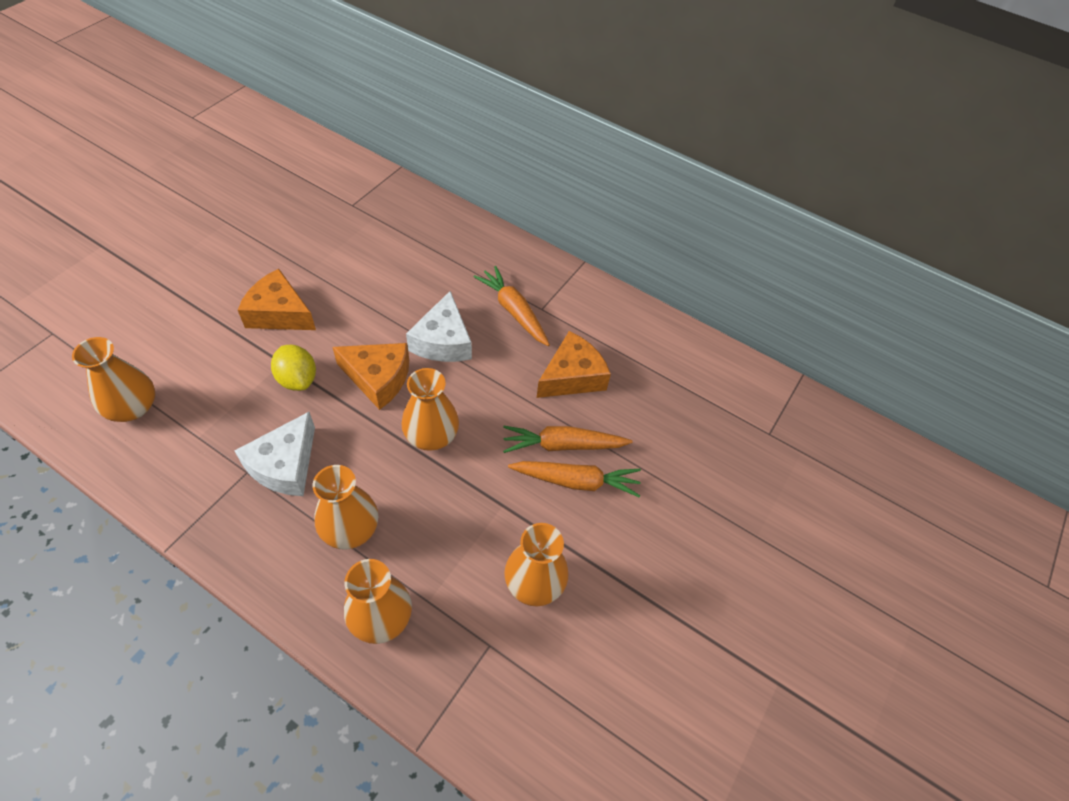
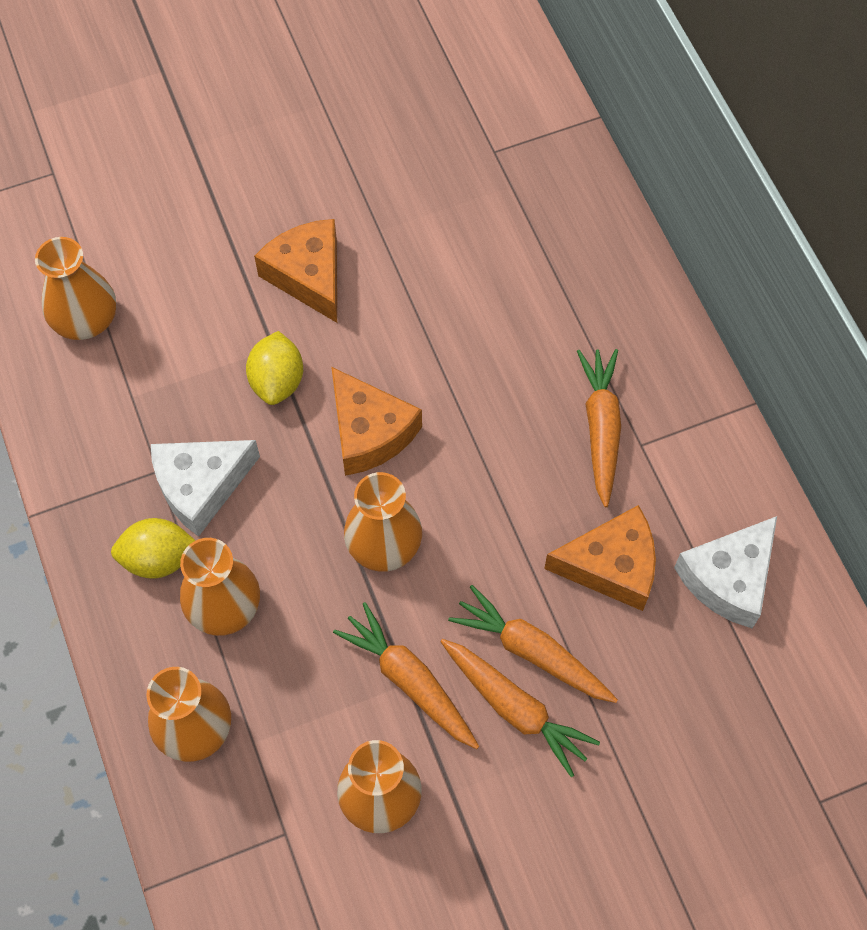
camera: 40 degrees right, 10 degrees up
(283, 525) = (158, 559): none -> yellow lemon
(443, 341) = (480, 423): white cheese -> white cheese (728, 578)
(503, 503) = (409, 681): none -> orange carrot

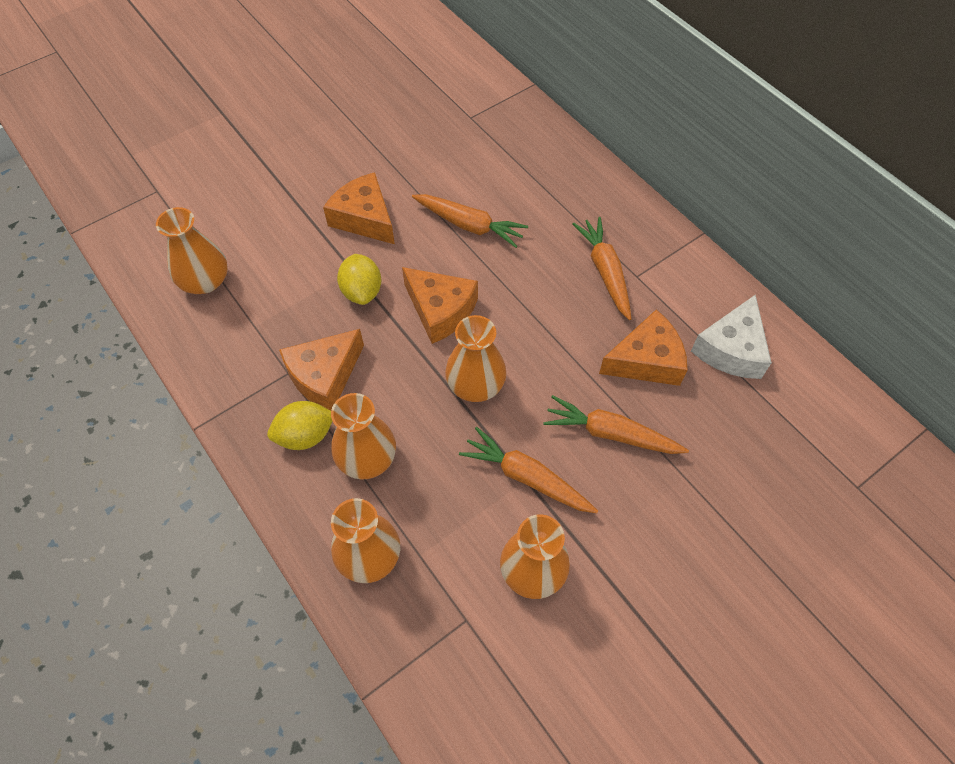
camera: 15 degrees left, 5 degrees down
(201, 486) = (324, 376): white cheese -> orange cheese
(515, 708) = (613, 477): orange carrot -> orange carrot (469, 225)

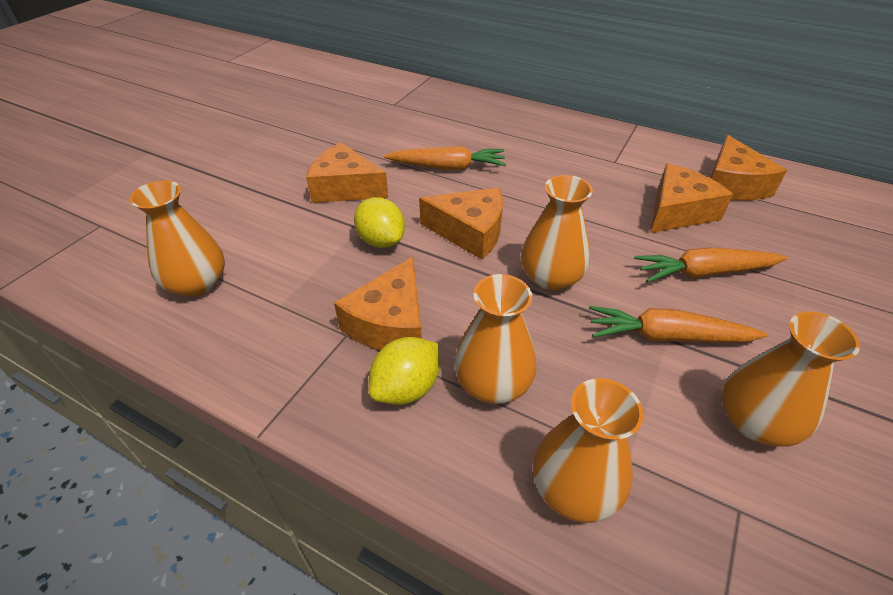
camera: 25 degrees left, 15 degrees down
(605, 271) = (588, 165): orange carrot -> none
(731, 349) = (732, 184): white cheese -> orange cheese

